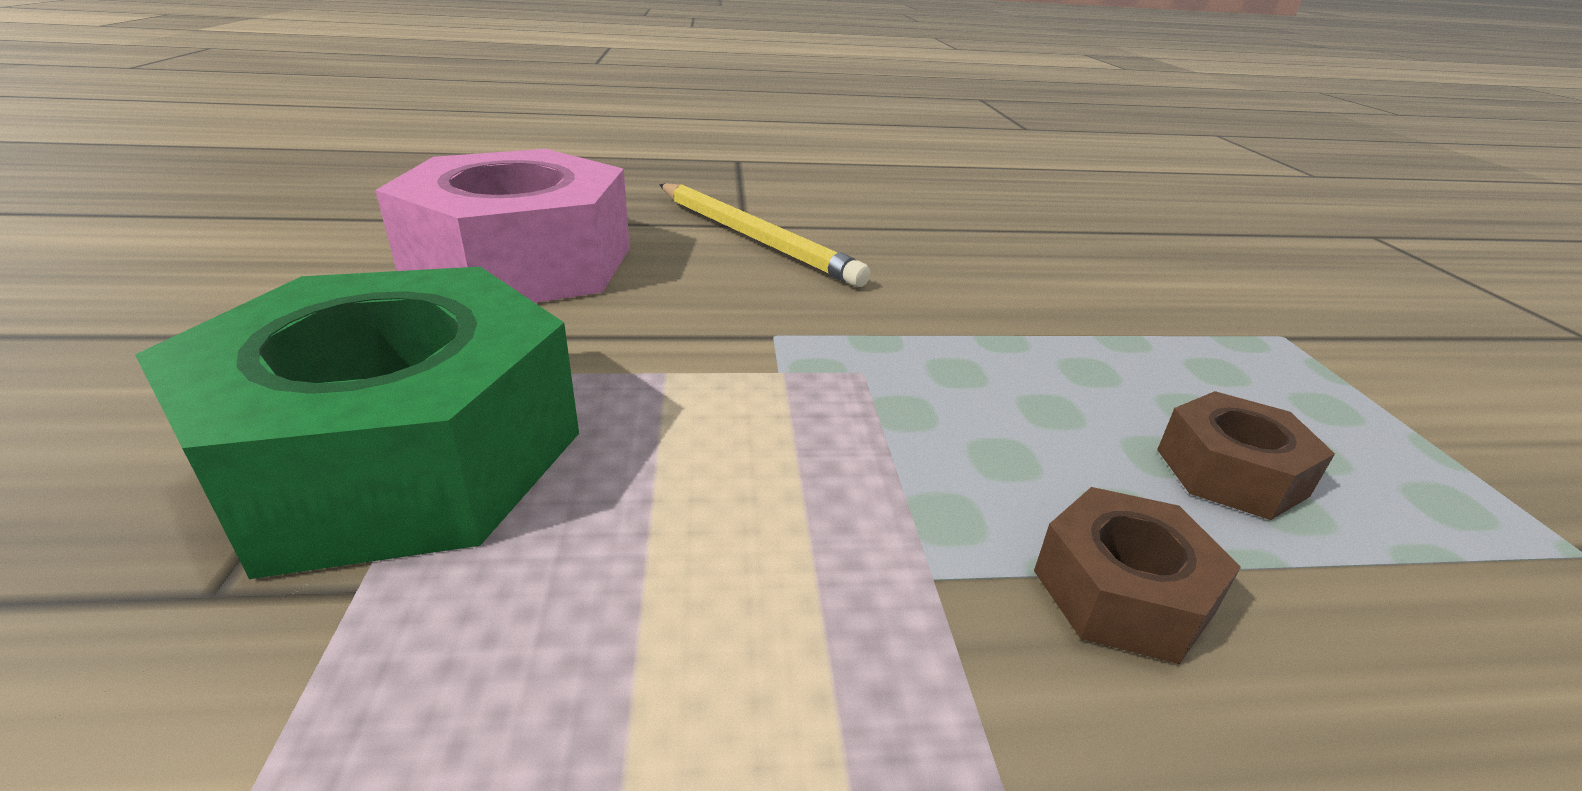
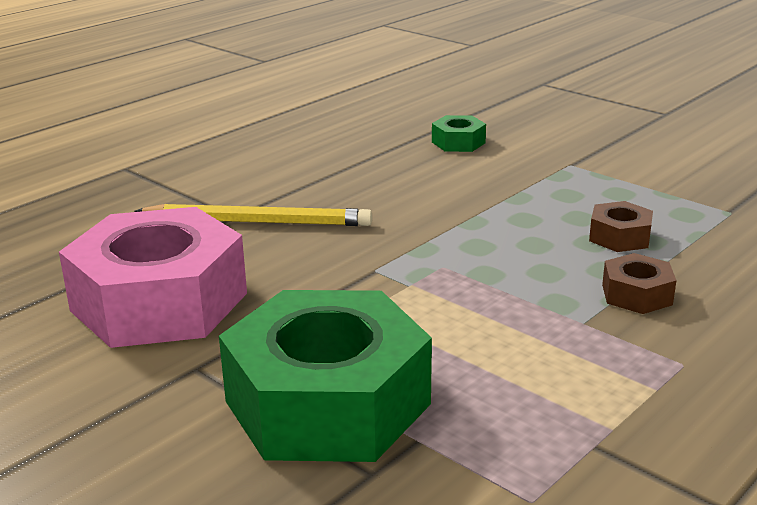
camera: 40 degrees left, 5 degrees down
(1133, 252) = (458, 142): none -> green nut

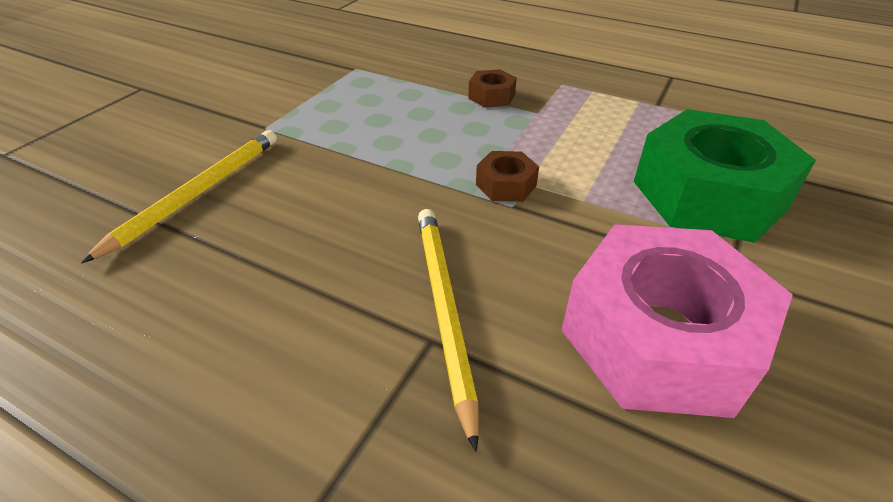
camera: 105 degrees left, 15 degrees up
(458, 142) = (197, 193): green nut -> yellow pencil
(619, 237) = (409, 103): brown nut -> brown nut (506, 185)

